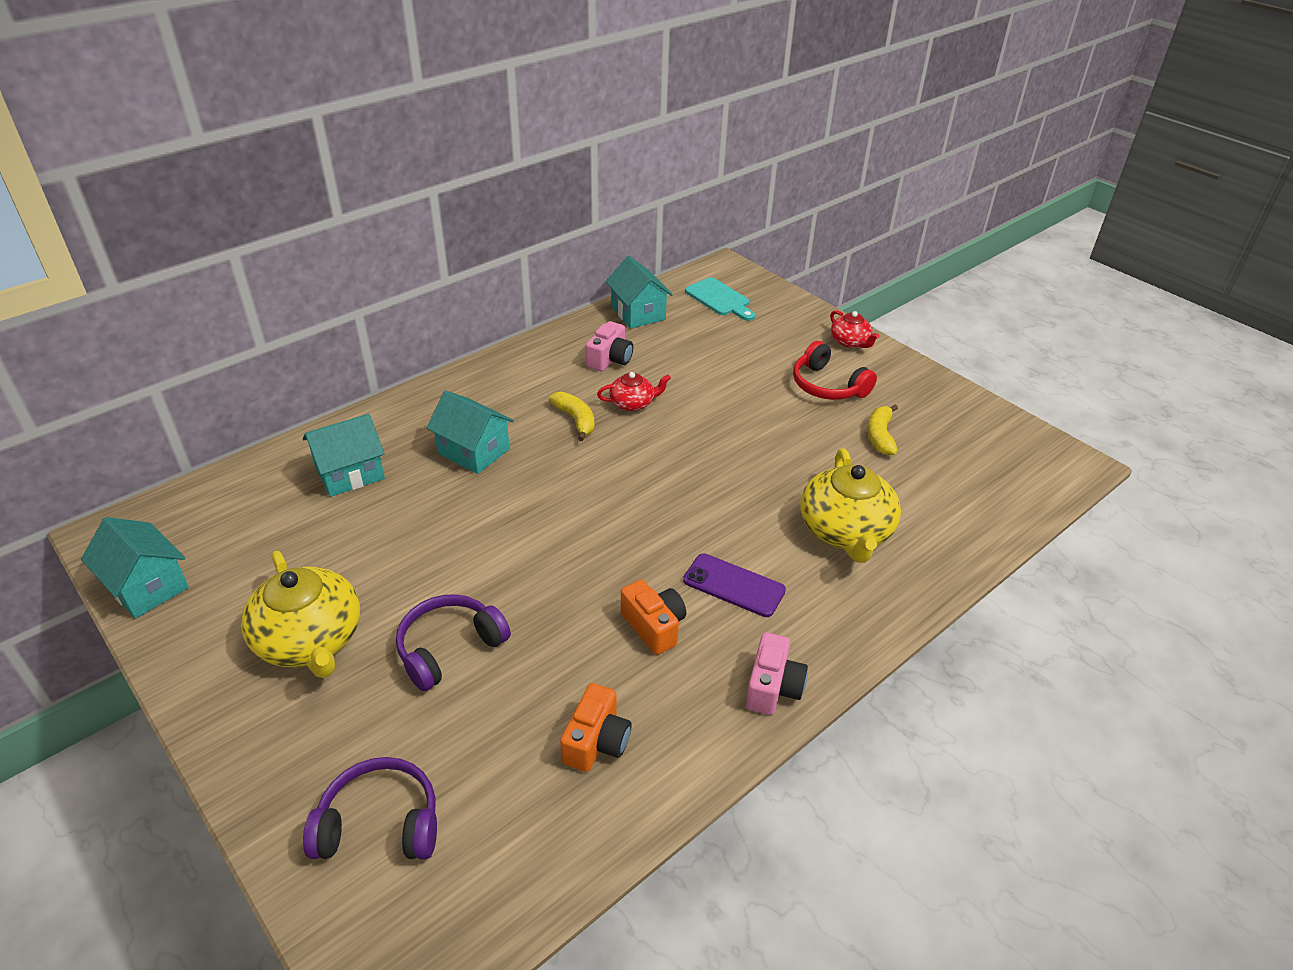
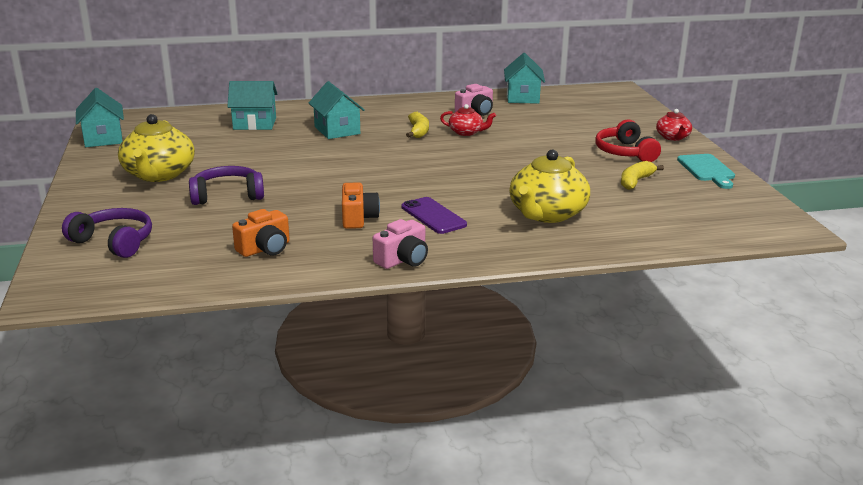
camera: 30 degrees right, 15 degrees down
(719, 299) = (593, 101): turquoise cutting board -> turquoise cutting board (707, 170)

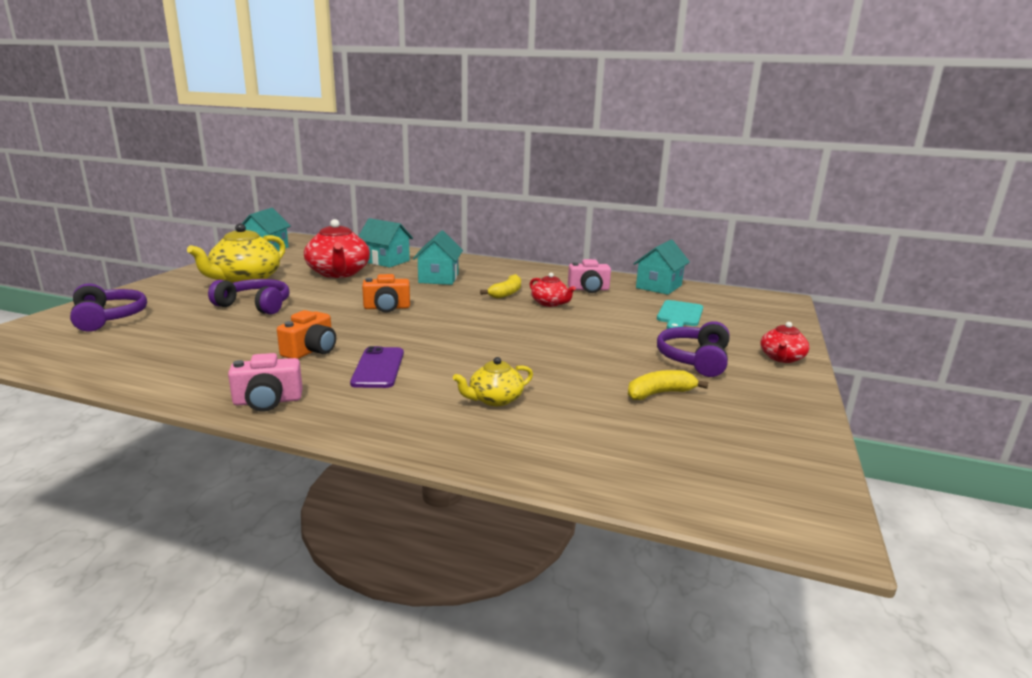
camera: 30 degrees right, 5 degrees down
(235, 146) = (338, 273): none -> red teapot
(265, 249) = (187, 354): orange camera -> orange camera (387, 308)
(547, 214) = (494, 399): yellow teapot -> yellow teapot, size x0.53
(625, 152) = (694, 359): red headphones -> purple headphones
(707, 170) = (778, 405): turquoise cutting board -> turquoise cutting board (679, 315)

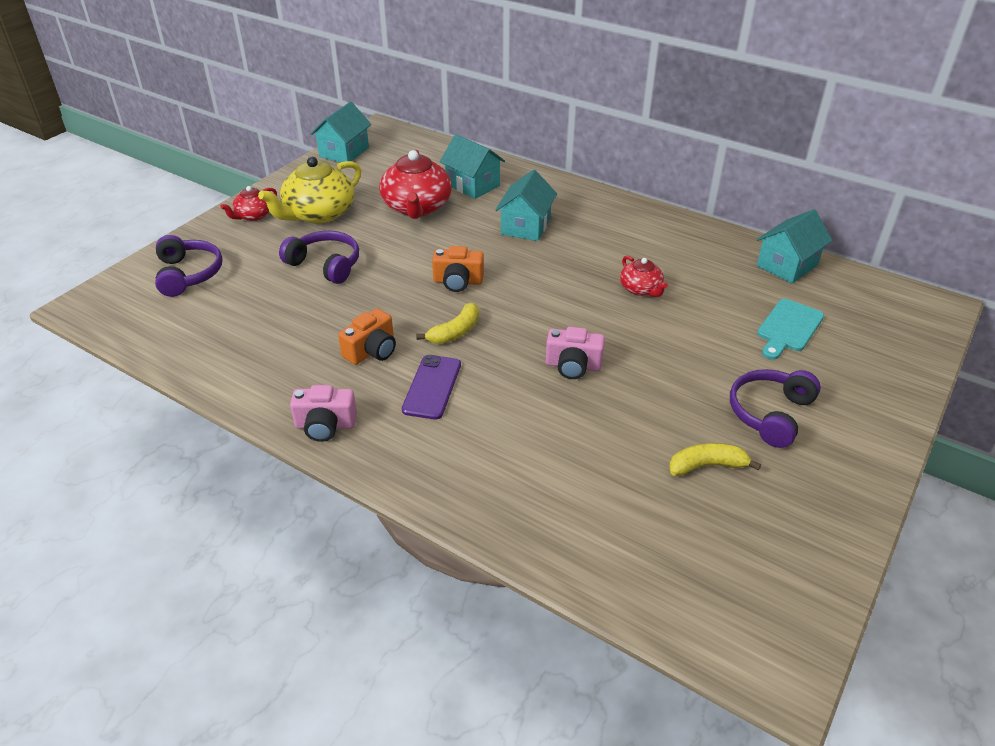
camera: 15 degrees right, 20 degrees up
(494, 399) = (534, 452): yellow teapot -> none
(506, 293) = (596, 264): yellow banana -> yellow banana (455, 332)
(588, 289) = (696, 264): pink camera -> pink camera (573, 366)
(781, 358) = (876, 423): red teapot -> red teapot (253, 215)

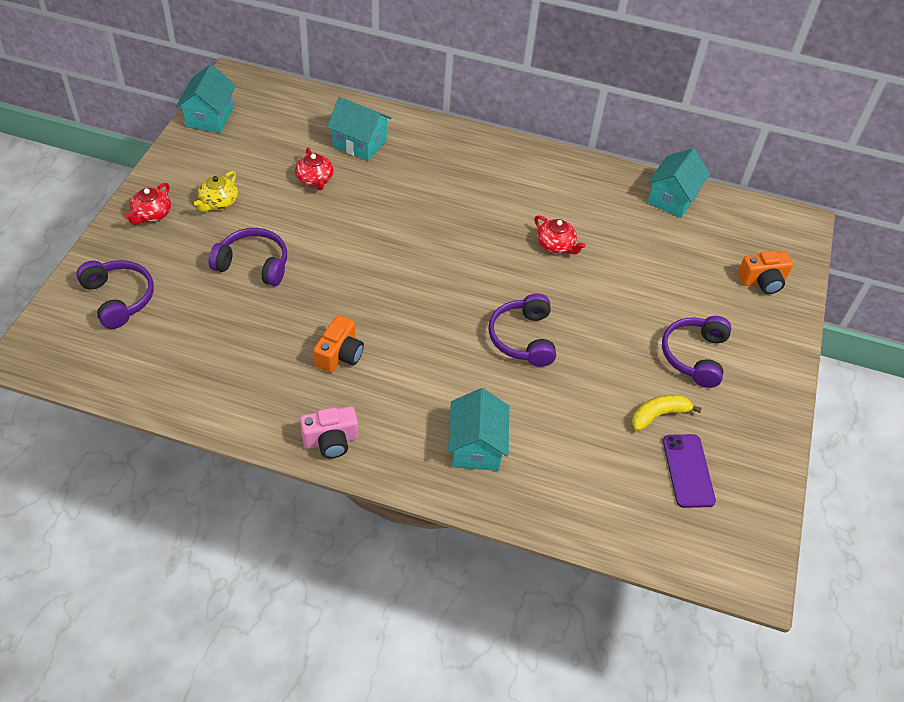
camera: 20 degrees left, 10 degrees up
(318, 214) = (218, 202): yellow teapot -> yellow teapot, size x0.53
(417, 207) = (315, 180): red teapot -> red teapot, size x0.53
(432, 387) = (409, 383): purple phone -> purple phone (688, 471)
(455, 332) = (407, 321): yellow banana -> none
(458, 281) = (389, 263): orange camera -> orange camera (762, 281)
(525, 226) = (429, 188): turquoise house -> turquoise house (476, 446)
(573, 366) = (523, 338): pink camera -> purple headphones
(788, 328) = (689, 266): turquoise cutting board -> none

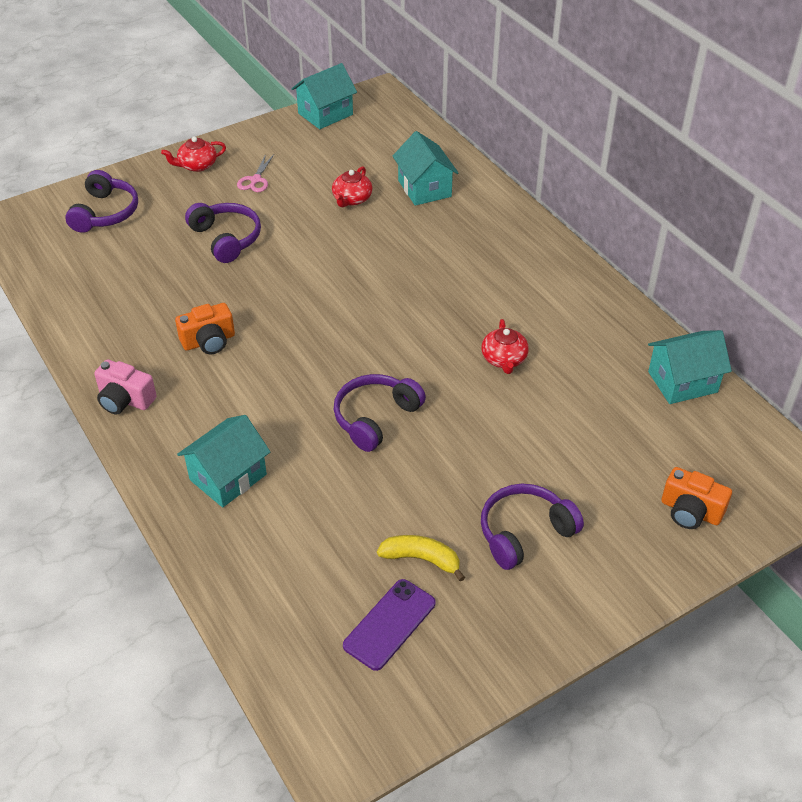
camera: 45 degrees right, 5 degrees down
(218, 202) = (255, 180): yellow teapot -> pink scissors

